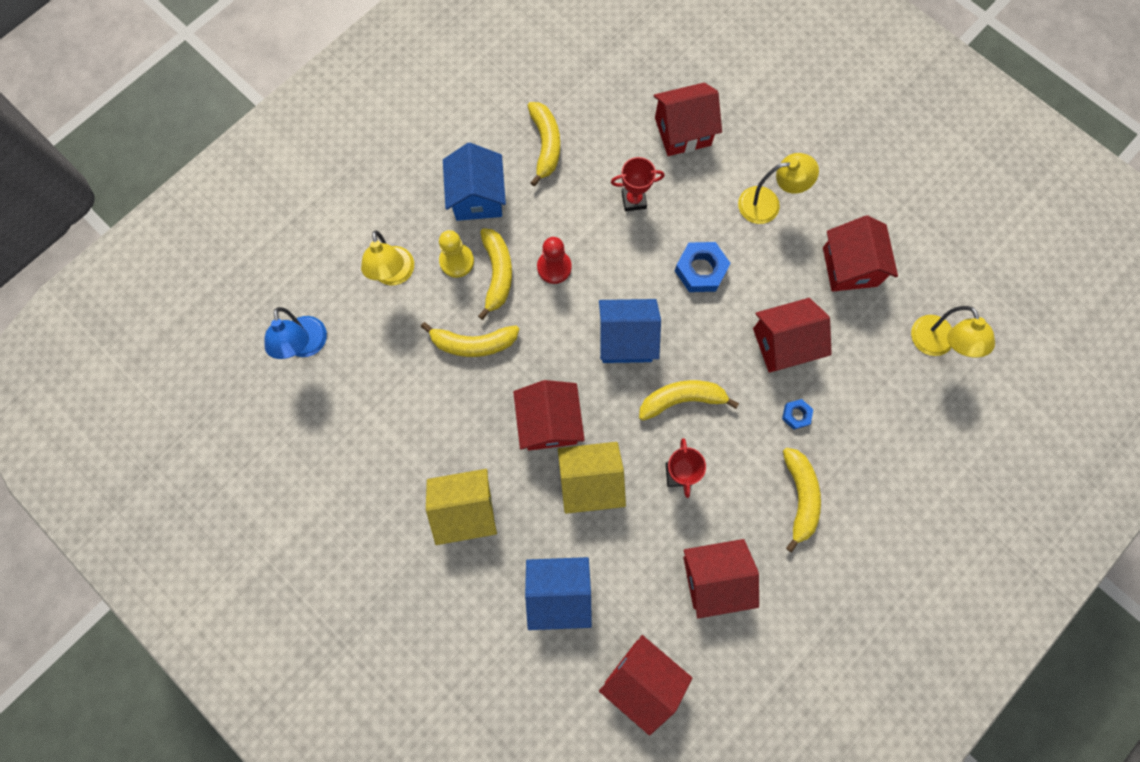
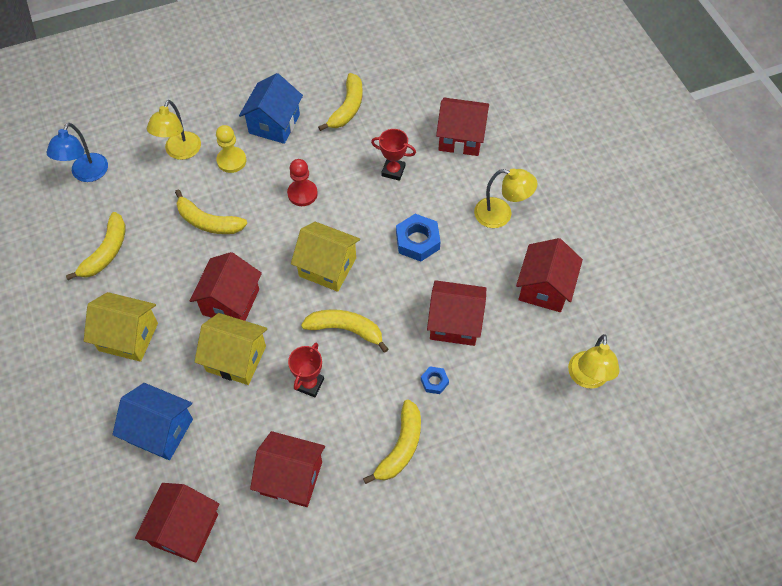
camera: 25 degrees right, 15 degrees down
(497, 274) = (256, 181): yellow banana -> yellow banana (106, 252)
(626, 339) = (327, 267): blue house -> yellow house
(642, 679) = (185, 529): red house -> red house turned 45 degrees clockwise

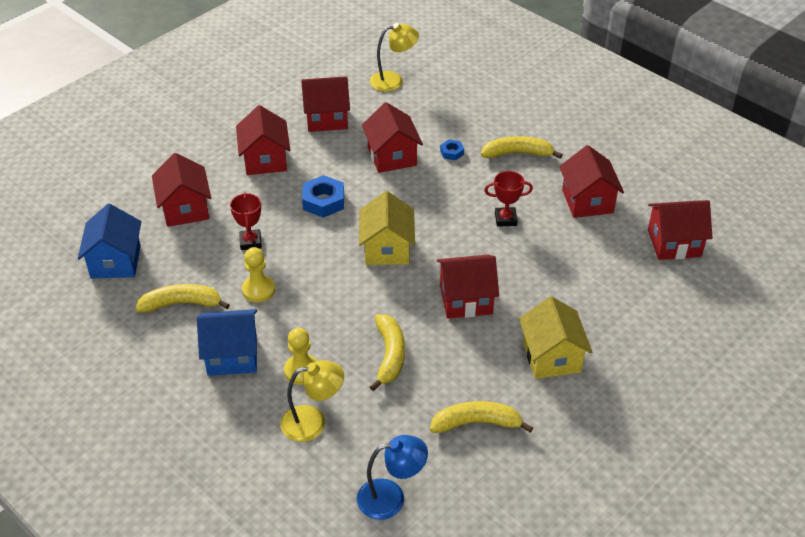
camera: 115 degrees left, 15 degrees down
(160, 430) = (615, 293): blue house -> blue house (116, 261)
(236, 358) = (517, 273): yellow house -> none
(302, 194) = (314, 297): red pawn -> none
(333, 159) = (258, 290): none -> yellow pawn
(346, 329) = (441, 215): yellow banana -> none
(501, 215) = (265, 160): yellow lamp -> red house

